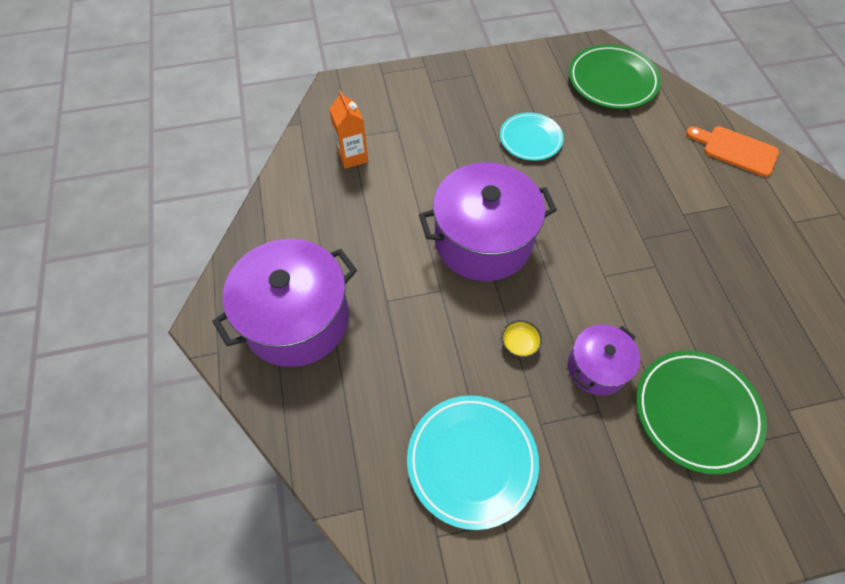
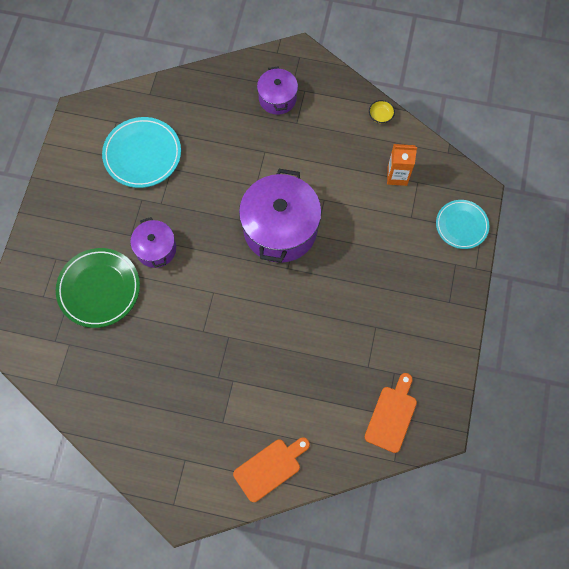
camera: 115 degrees right, 10 degrees up
(297, 319) = (277, 98): purple pot -> purple pot, size x0.54
(519, 344) = (195, 213): yellow bowl -> yellow bowl (380, 116)
(530, 139) = (356, 310): turquoise plate -> turquoise plate (461, 225)
(612, 81) = (392, 415): green plate -> orange cutting board

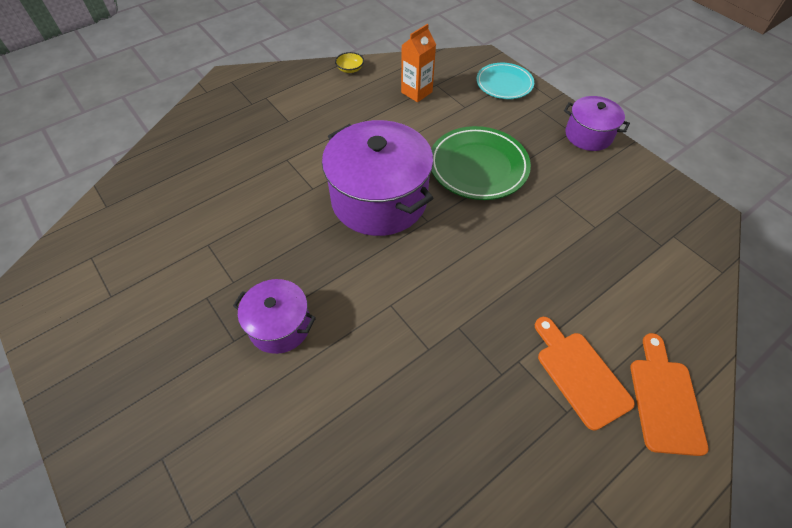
camera: 50 degrees left, 15 degrees down
(99, 289) = (260, 432): green plate -> green plate (478, 166)
(142, 154) = (158, 259): turquoise plate -> none
(277, 98) = (248, 118): purple pot -> purple pot (588, 135)
(392, 415) = (665, 242): orange cutting board -> orange cutting board (579, 374)

